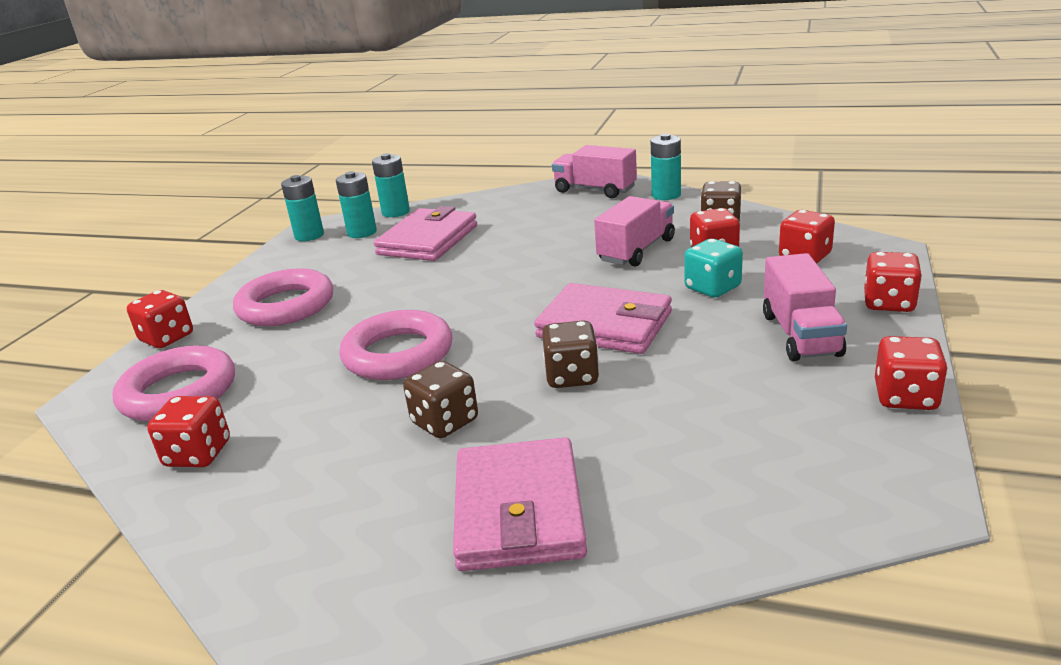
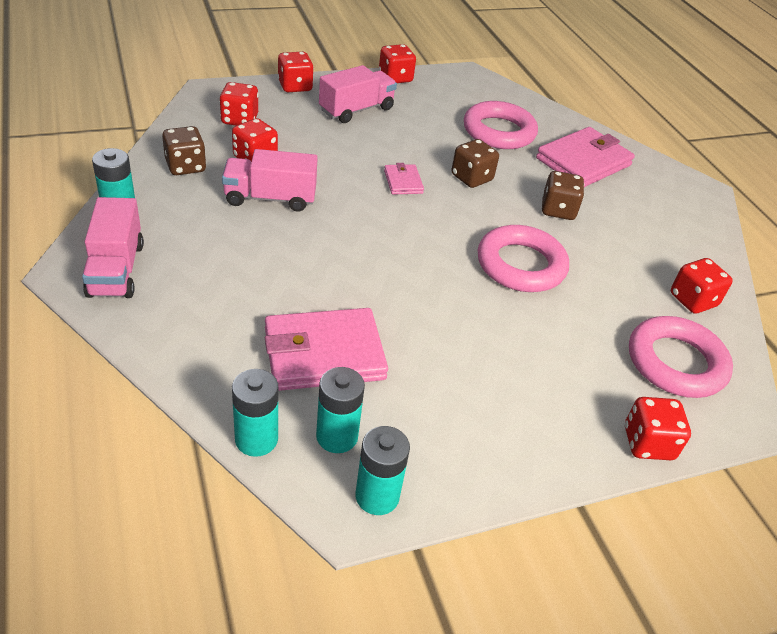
camera: 135 degrees left, 15 degrees up
(286, 306) = (527, 387): pink ring -> pink ring (499, 131)
(604, 325) = (403, 182): pink wallet -> pink wallet, size x0.49
(712, 288) = (316, 149): turquoise dice -> none

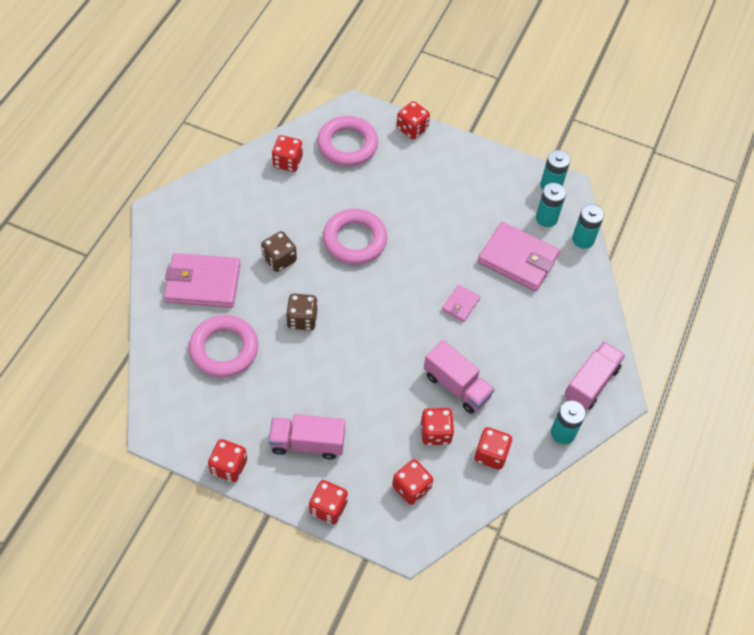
camera: 135 degrees left, 15 degrees up
(185, 166) = (491, 454): brown dice -> red dice
(403, 182) = (353, 345): pink wallet -> pink wallet (460, 304)

